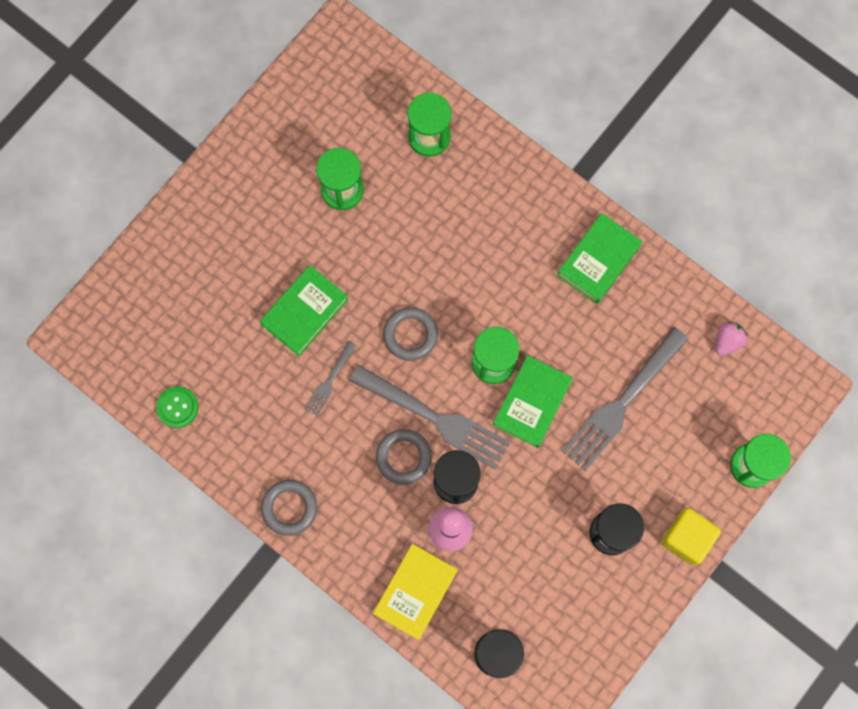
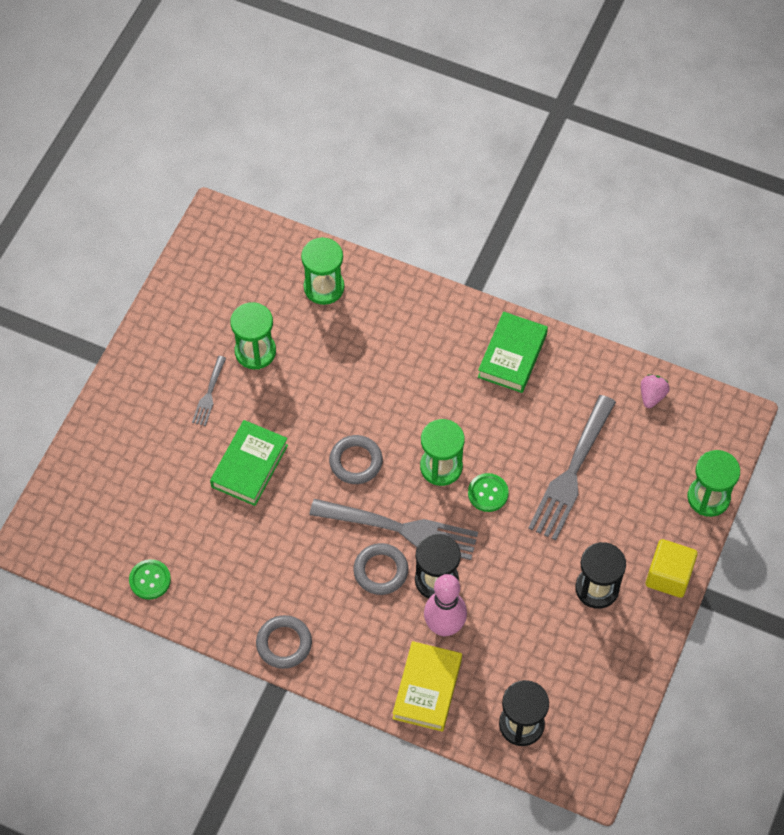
camera: 15 degrees left, 15 degrees down
(330, 380) = (290, 520): grey fork -> grey fork (209, 393)
(532, 403) = (488, 493): green book -> green button

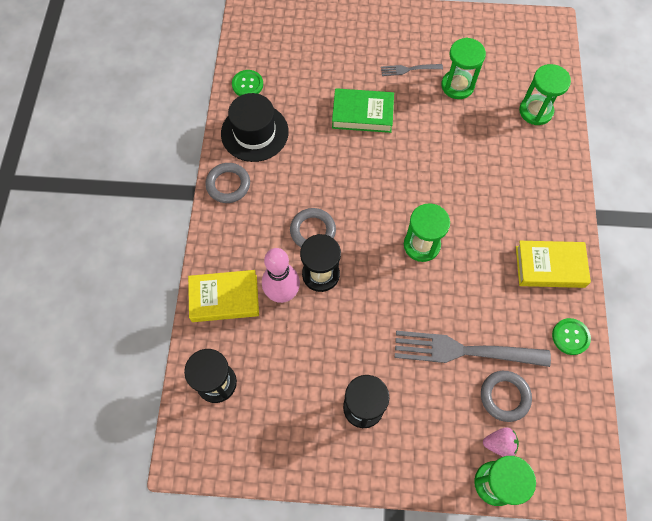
camera: 70 degrees right, 5 degrees up
(224, 593) = (254, 132): none -> black hat
(356, 461) = (398, 182): grey ring -> grey ring (504, 396)
(399, 529) = (354, 232): grey fork -> none
(488, 493) = (414, 288): green button -> green button (570, 337)
(512, 356) = (549, 266): green book -> yellow book
(652, 396) = (572, 398): pink strawberry -> pink strawberry (499, 444)
(668, 576) = (400, 469): yellow cube -> none

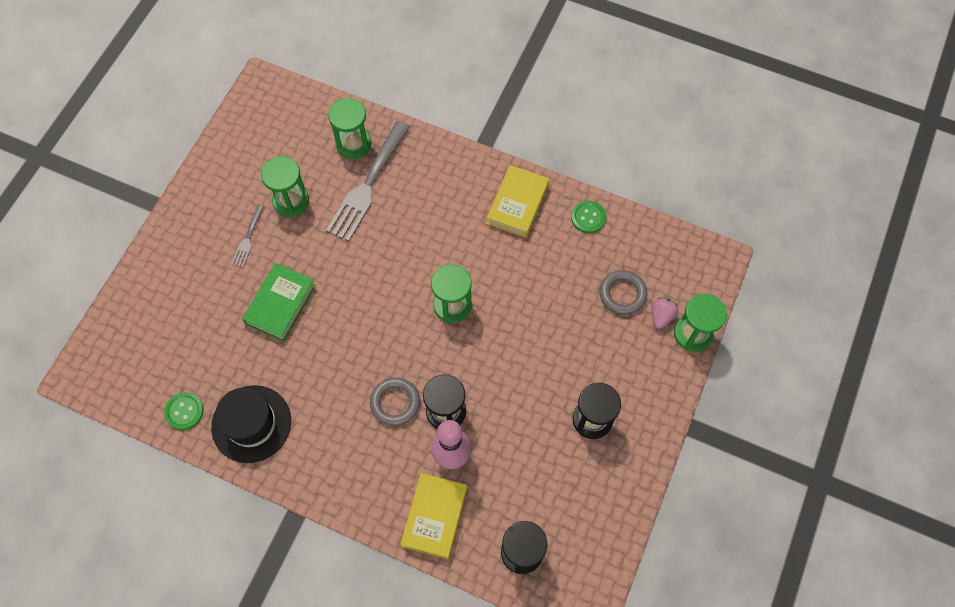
camera: 70 degrees left, 0 degrees up
(228, 185) = (304, 472): grey ring -> none
(465, 350) = (570, 309): grey fork -> grey fork (368, 184)

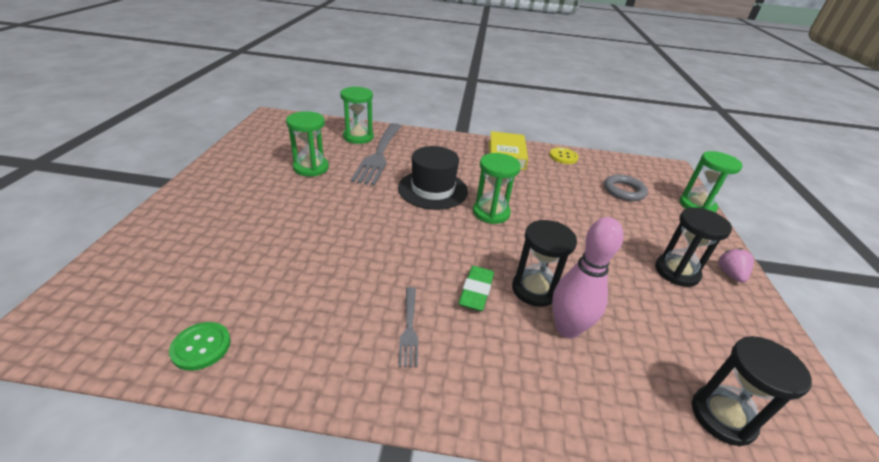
camera: 20 degrees left, 30 degrees down
(248, 238) = (272, 192): grey fork -> grey fork (409, 328)
(251, 424) = (303, 343): black hat -> black hat (433, 189)
(280, 304) = (317, 232): green book -> none
(395, 403) = (476, 291): grey ring -> green eraser
(435, 517) = (590, 400): yellow book -> none
(588, 217) = (563, 157): green button -> yellow button
(661, 316) = (664, 199): pink strawberry -> pink strawberry (730, 274)

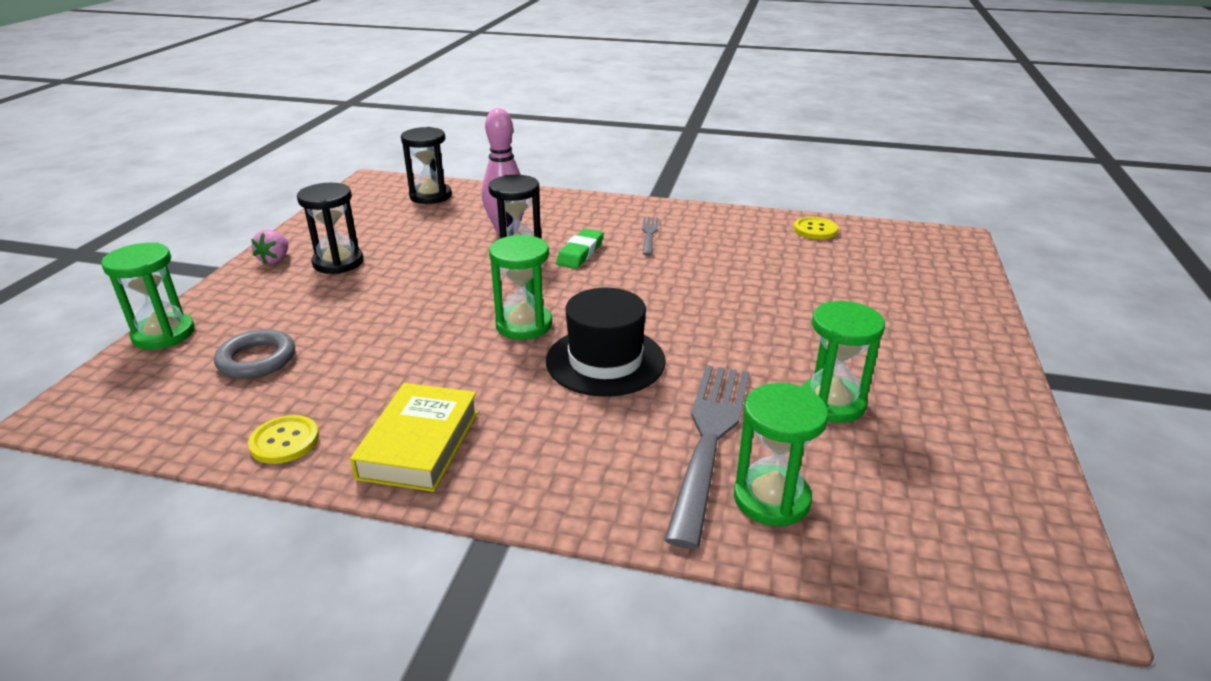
camera: 170 degrees left, 5 degrees down
(201, 347) = (815, 230): green button -> yellow button

